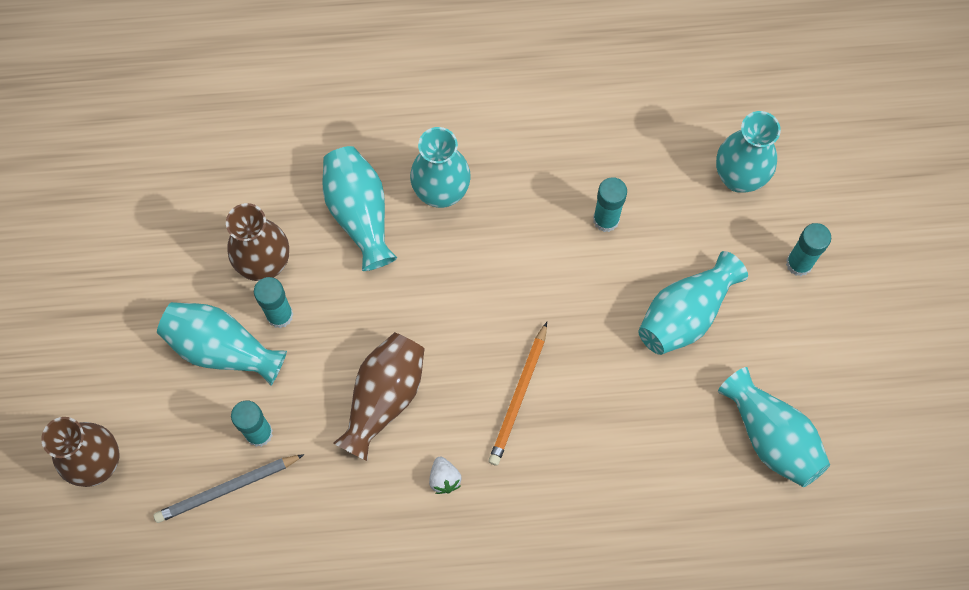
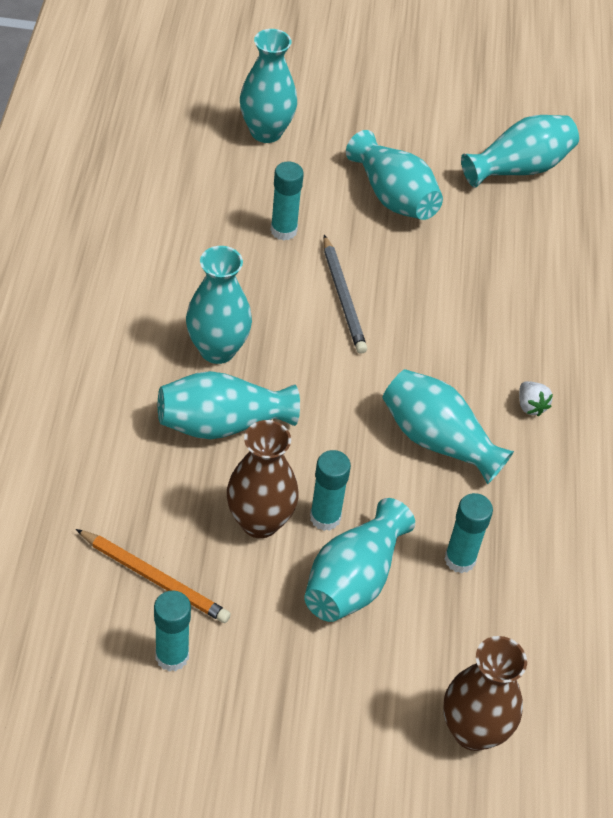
camera: 85 degrees left, 20 degrees down
(227, 489) = (520, 600): grey pencil -> grey pencil (343, 297)
(384, 398) = (438, 440): brown vase -> turquoise vase
(444, 479) = (530, 406): white strawberry -> white strawberry turned 75 degrees clockwise
(519, 396) = (454, 331): orange pencil -> orange pencil (154, 578)
(799, 263) = (361, 114): turquoise glue stick -> turquoise glue stick (172, 656)

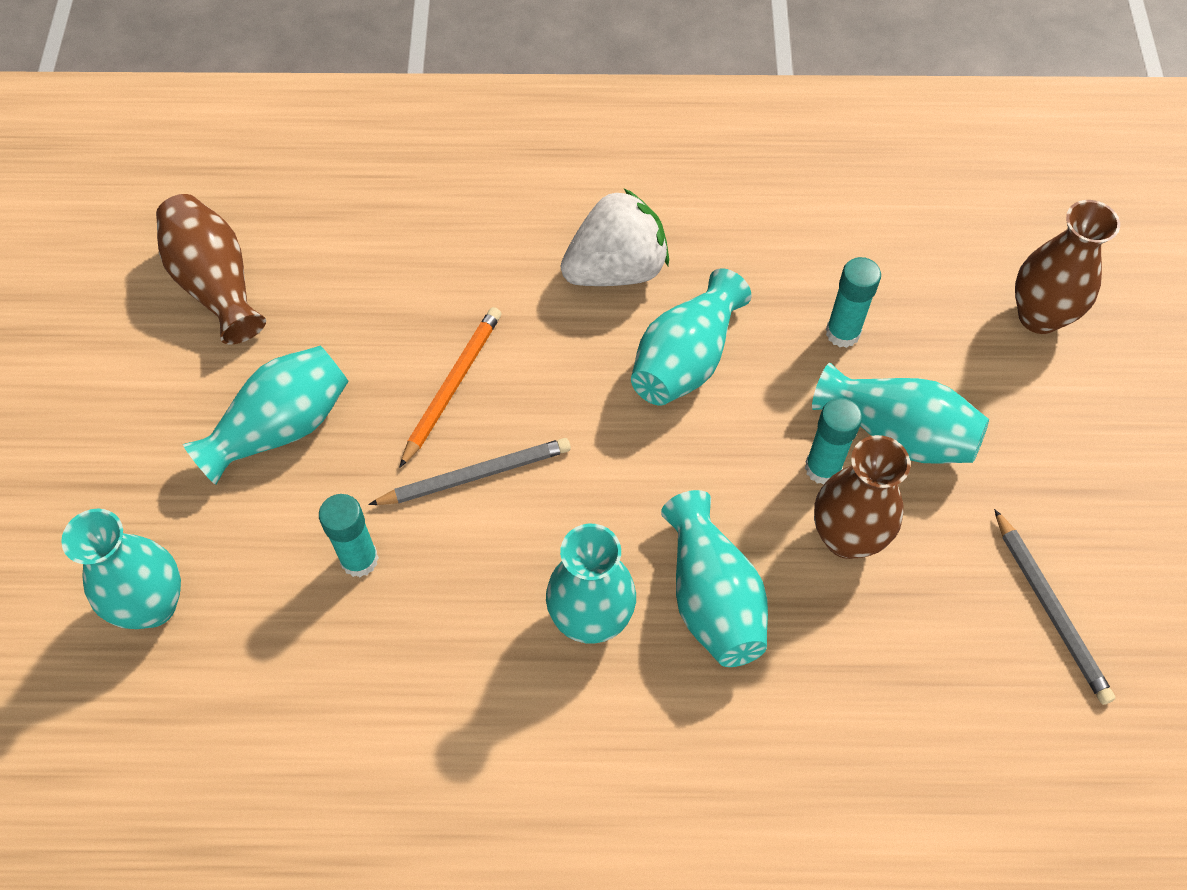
camera: 90 degrees left, 10 degrees up
(154, 578) = (956, 644): orange pencil -> orange pencil (452, 386)
(172, 656) = (1050, 609): turquoise glue stick -> grey pencil
(519, 168) = (216, 283): turquoise vase -> brown vase
(530, 406) = (616, 269): white strawberry -> white strawberry, size x2.35

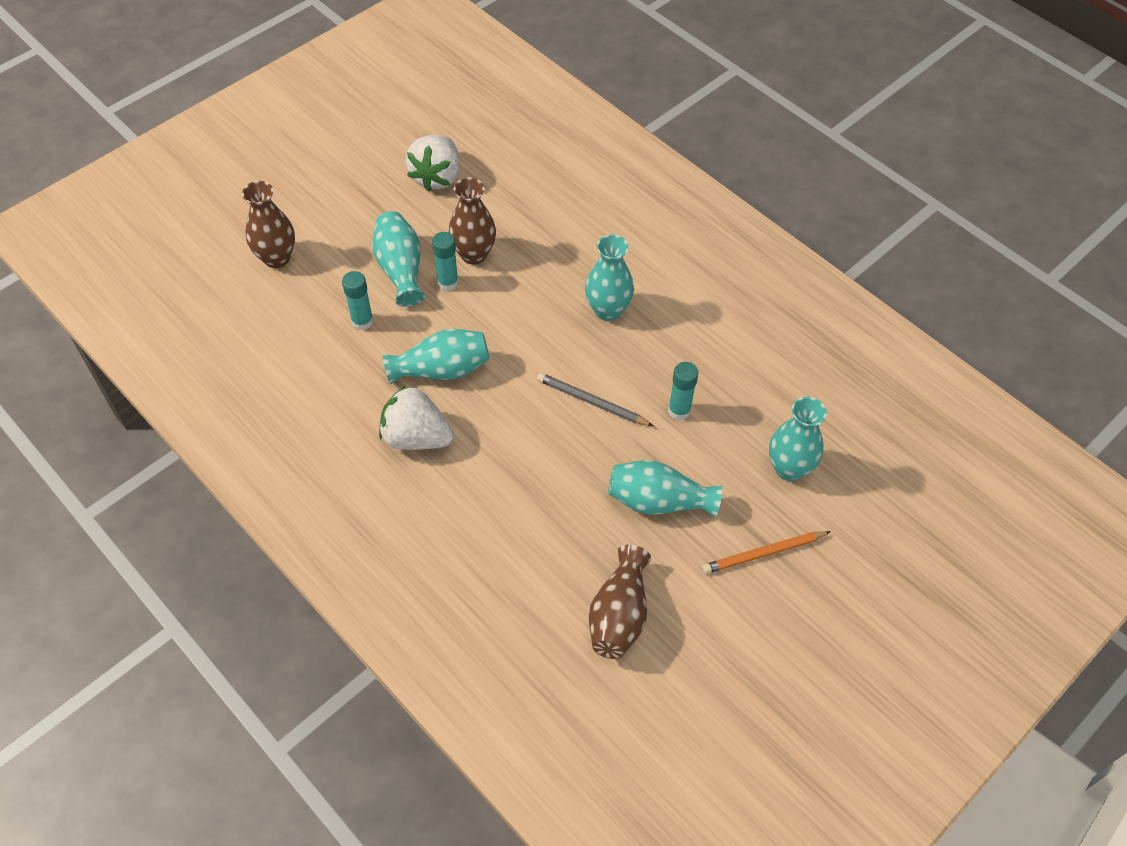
camera: 135 degrees left, 5 degrees down
(452, 386) = (558, 450): orange pencil -> orange pencil (764, 554)
(712, 597) = (552, 279): turquoise vase -> none
(1050, 609) = (437, 177): grey pencil -> white strawberry

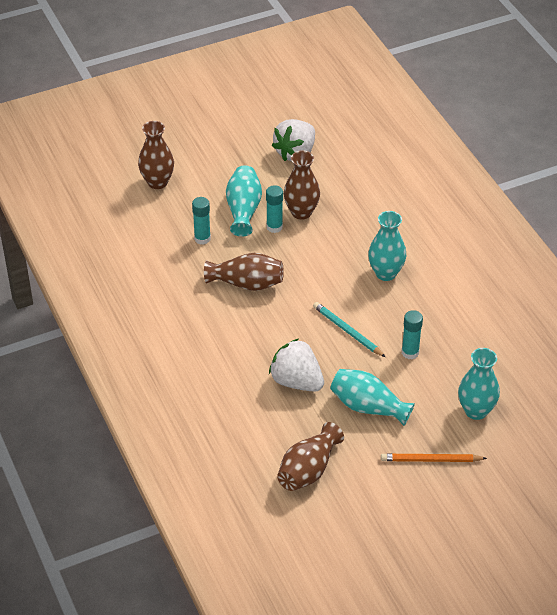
camera: 20 degrees right, 10 degrees down
(416, 437) = (211, 322): white strawberry -> white strawberry (296, 381)
(442, 370) = (247, 283): turquoise vase -> brown vase
(592, 402) = (347, 331): grey pencil -> turquoise pencil

